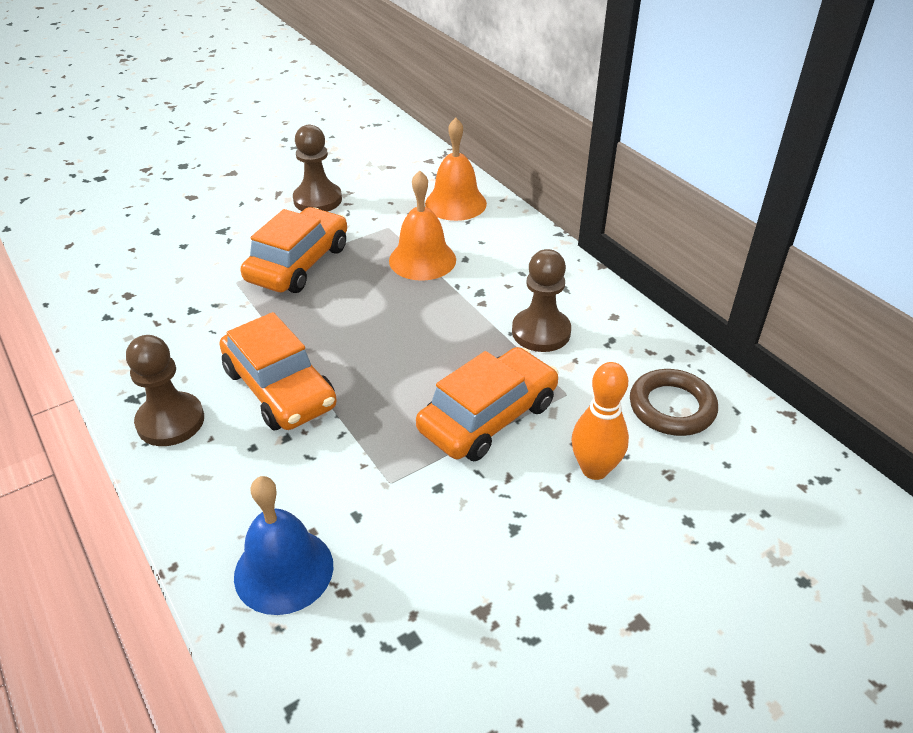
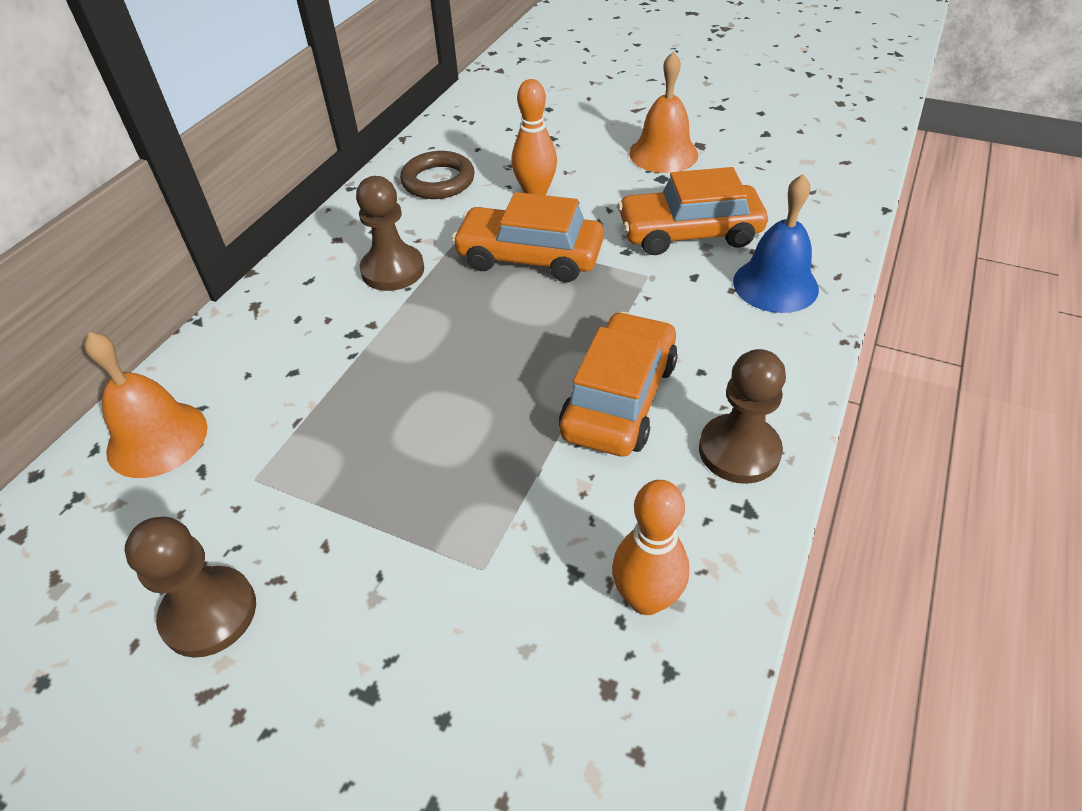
camera: 120 degrees left, 5 degrees up
(145, 327) = (646, 599): none -> orange bowling pin
(298, 263) = (398, 524): orange car -> orange car (689, 233)
(422, 260) = (317, 406): orange bell -> orange bell (663, 154)

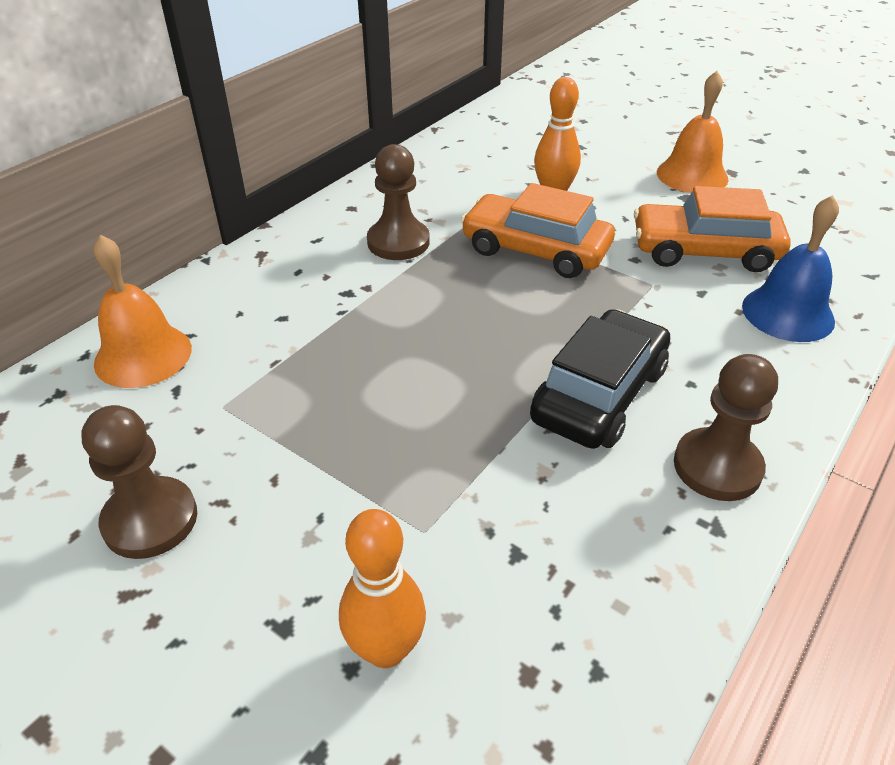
camera: 10 degrees right, 5 degrees down
(438, 181) = (460, 170): brown ring -> none
(619, 398) = (599, 394): orange car -> black car
(646, 599) = (587, 594): orange bowling pin -> orange bowling pin (386, 649)

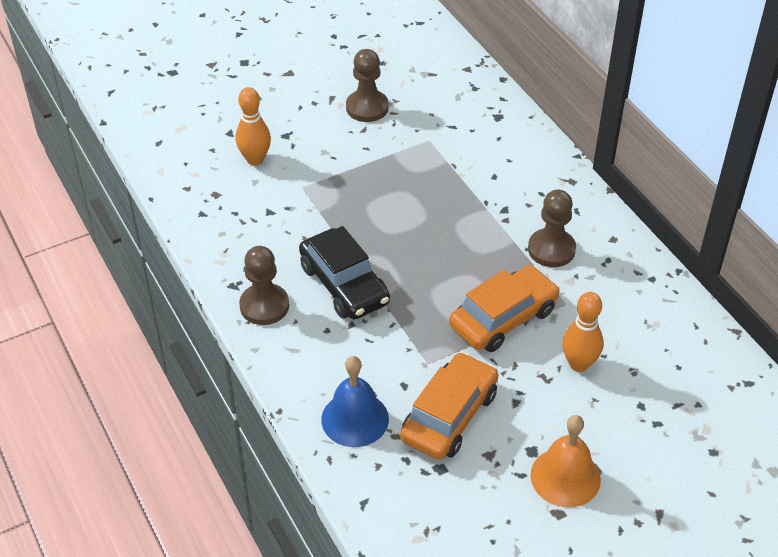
camera: 115 degrees right, 5 degrees up
(143, 355) = (489, 118): orange bell -> none

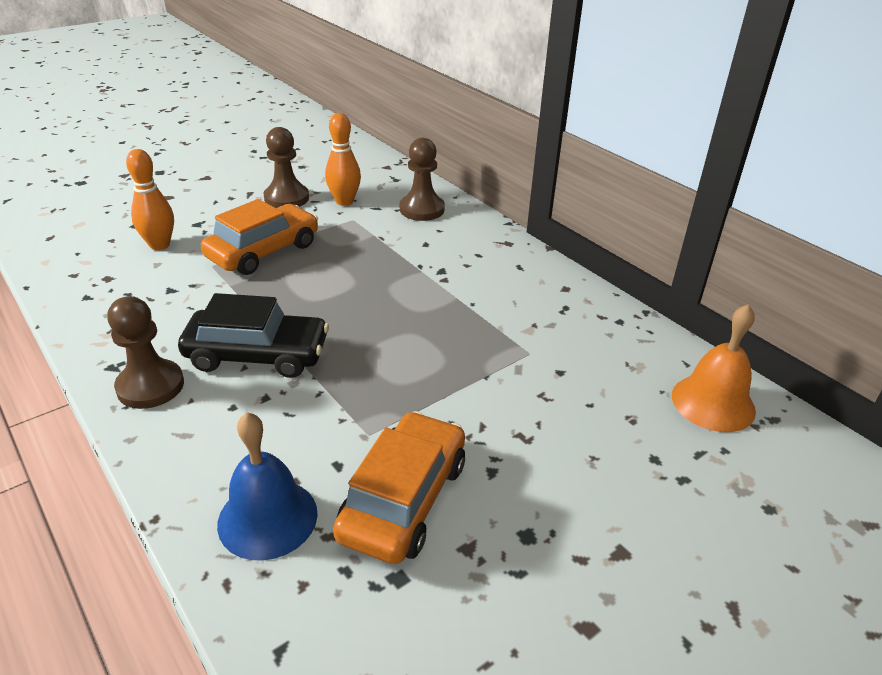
camera: 10 degrees left, 10 degrees down
(344, 284) = (257, 354): black car -> black car turned 45 degrees counterclockwise
(503, 318) = (458, 374): orange car -> orange car (263, 251)
(551, 249) = (500, 302): brown pawn -> brown pawn (422, 209)
(565, 477) = (583, 568): orange bell -> orange bell (713, 403)
(579, 364) = (562, 417): orange bowling pin -> orange bowling pin (344, 201)

